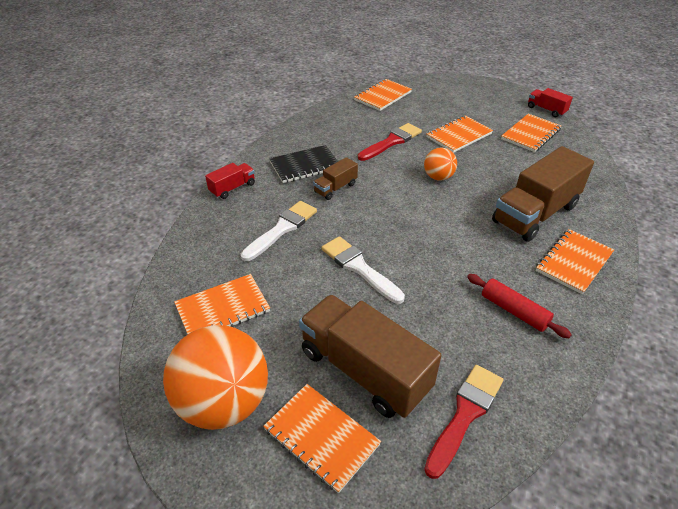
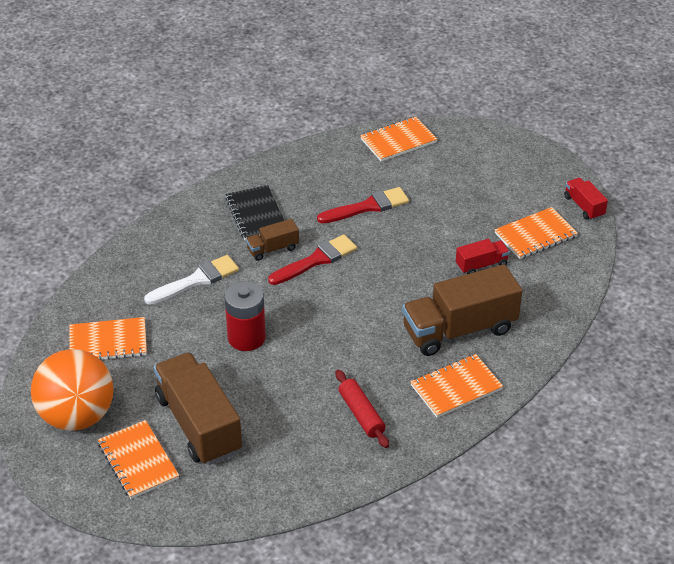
camera: 20 degrees right, 0 degrees up
(232, 188) = (170, 223): red truck -> red truck (481, 265)
(305, 165) = (256, 214): black notebook -> black notebook turned 75 degrees clockwise
(359, 268) = (246, 337): white brush -> red battery
(438, 177) = (388, 263): orange ball -> none
(459, 135) = (449, 217): orange notebook -> none
(465, 414) = (258, 479): red brush -> red brush (316, 260)

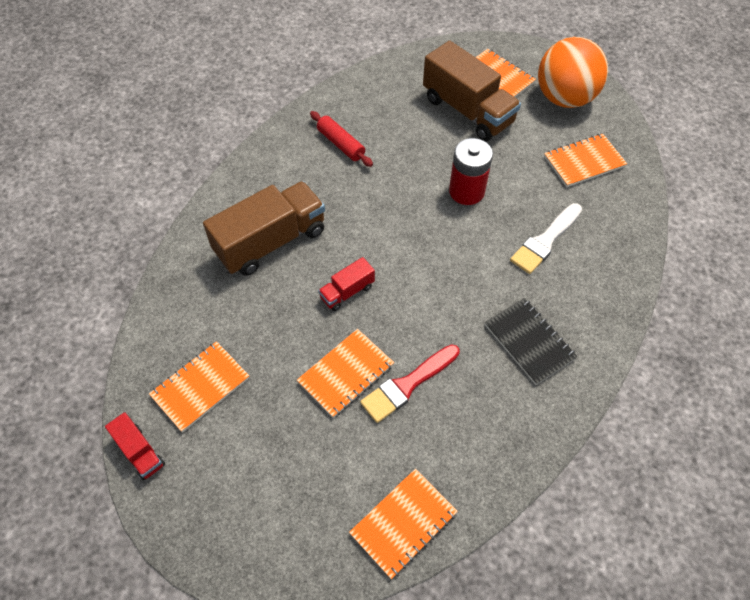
camera: 165 degrees right, 15 degrees up
(273, 249) = (488, 297): brown truck -> none
(316, 260) = (437, 293): red brush -> none
(456, 387) = (265, 183): orange notebook -> orange notebook (346, 374)
(481, 265) = (259, 327): red truck -> red truck (347, 292)

